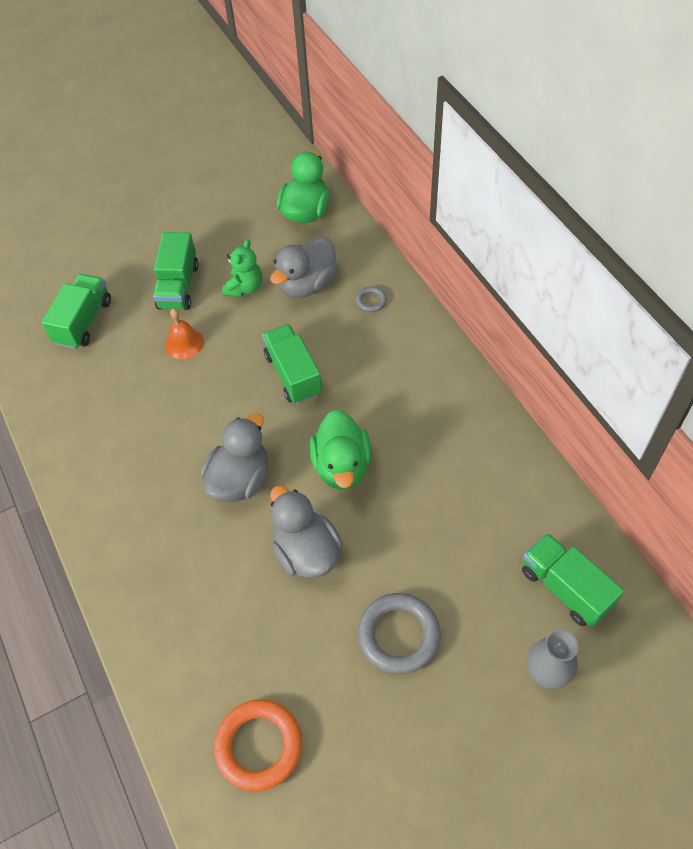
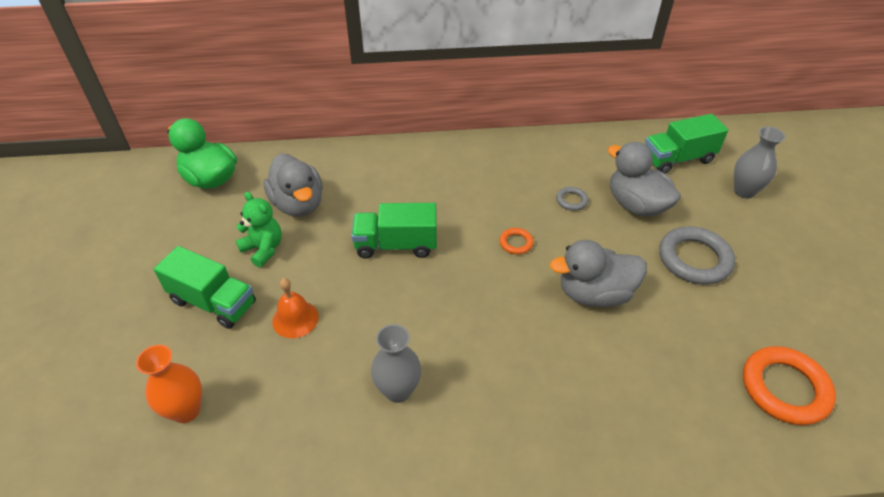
camera: 70 degrees left, 10 degrees down
(84, 322) = (186, 410): green truck -> orange vase
(144, 438) = (398, 390): none -> grey vase
(240, 479) = (494, 320): grey duck -> grey duck (636, 205)
(342, 466) = (516, 243): green duck -> orange ring
(371, 301) = (352, 171): grey ring -> grey ring (571, 200)

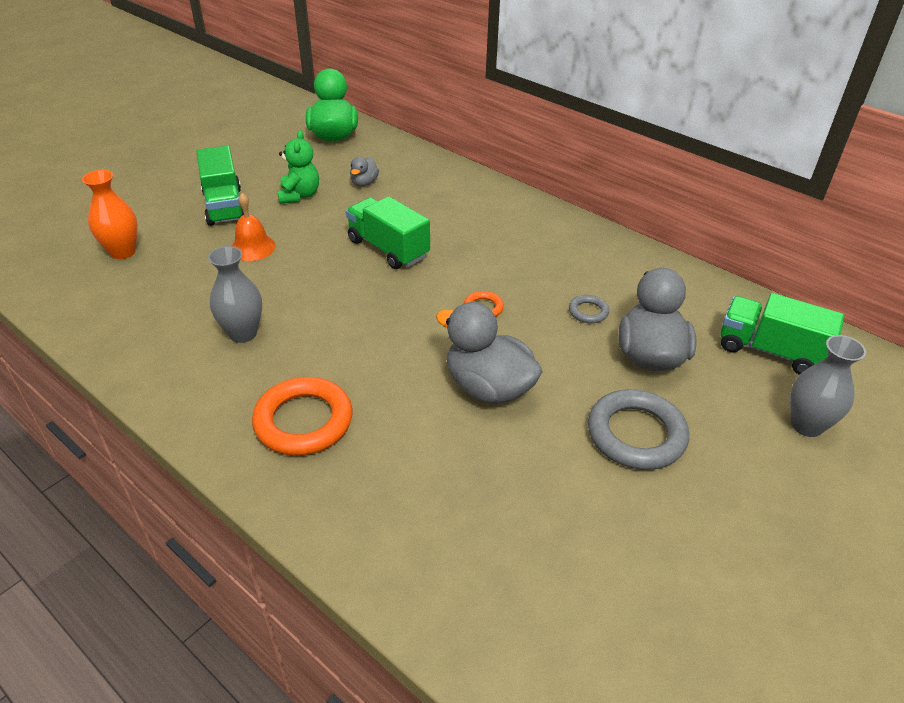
camera: 45 degrees right, 5 degrees down
(298, 204) = (364, 183): grey duck -> grey duck, size x0.48
(784, 388) = (545, 594): orange ring -> orange ring (303, 421)

